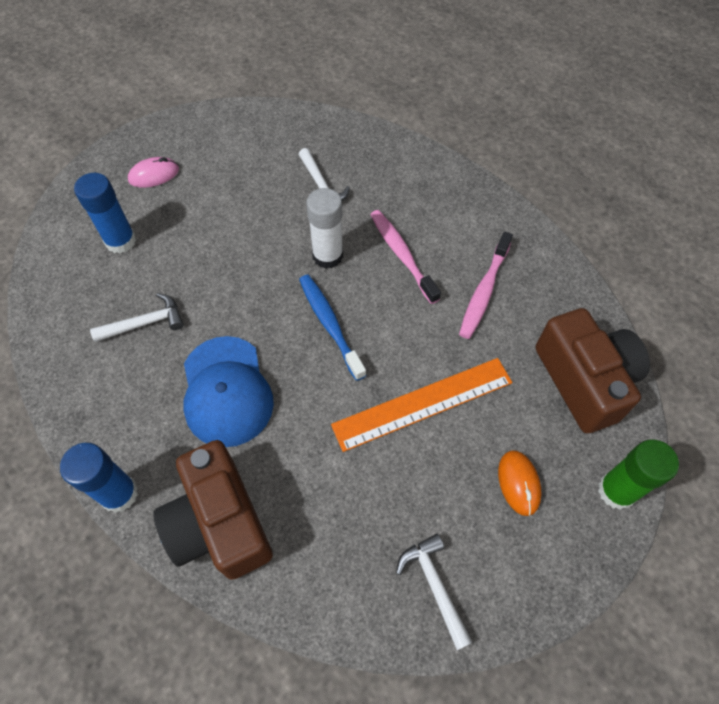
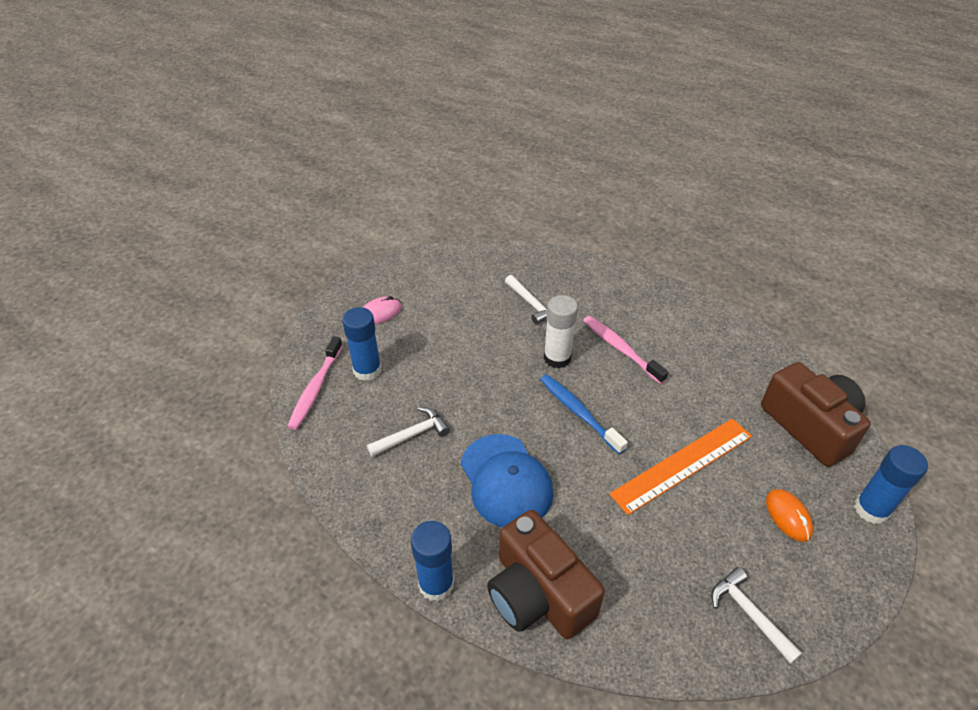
camera: 10 degrees left, 15 degrees down
(484, 291) = (700, 368): pink toothbrush -> pink toothbrush (315, 388)
(616, 491) = (871, 509): green glue stick -> blue glue stick

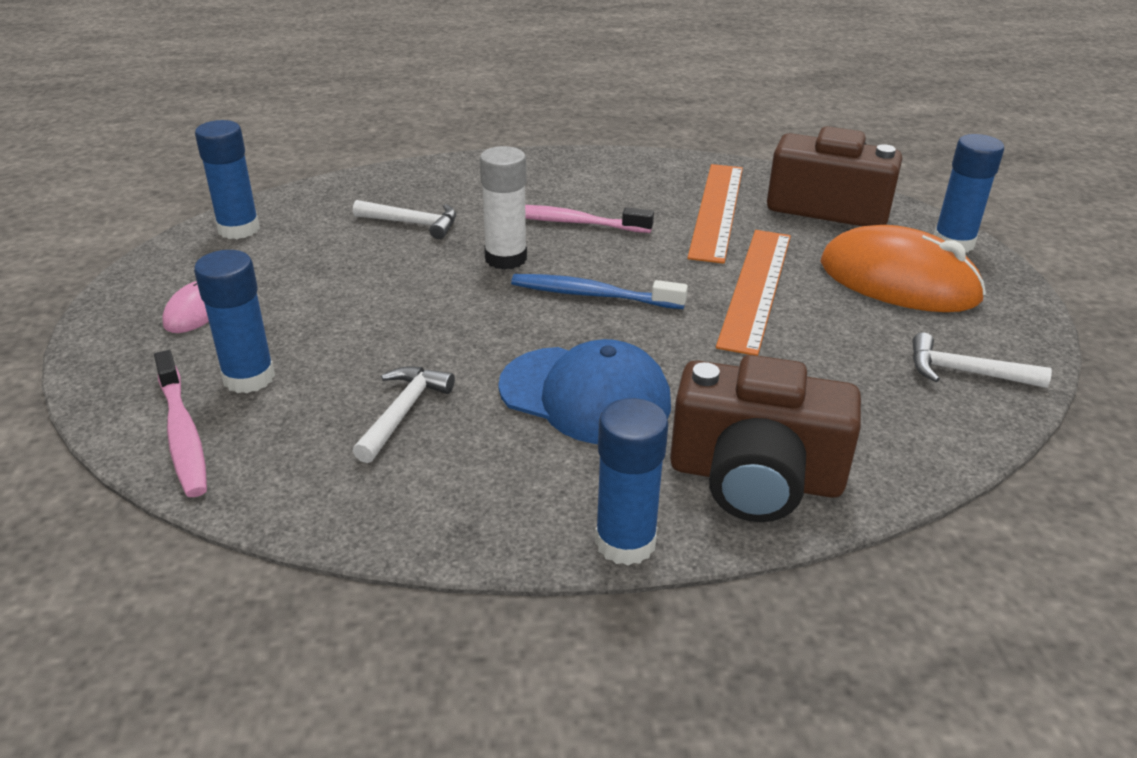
camera: 40 degrees left, 10 degrees down
(443, 264) = (239, 229): none -> blue glue stick
(724, 388) = (717, 211): none -> orange ruler
(788, 516) = (898, 281): orange mouse -> orange mouse, size x2.09

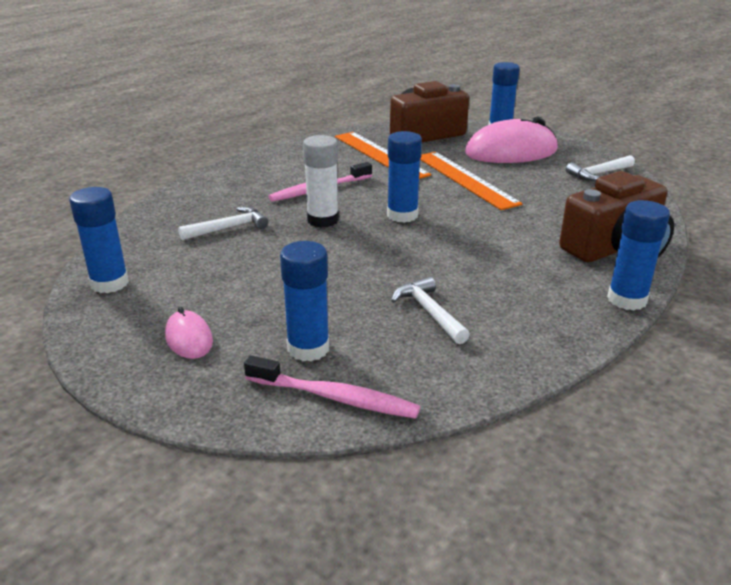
camera: 45 degrees left, 5 degrees down
(585, 395) = (492, 257): blue cap -> none
(592, 295) = (402, 215): blue toothbrush -> blue glue stick
(898, 281) = (511, 152): orange mouse -> pink mouse

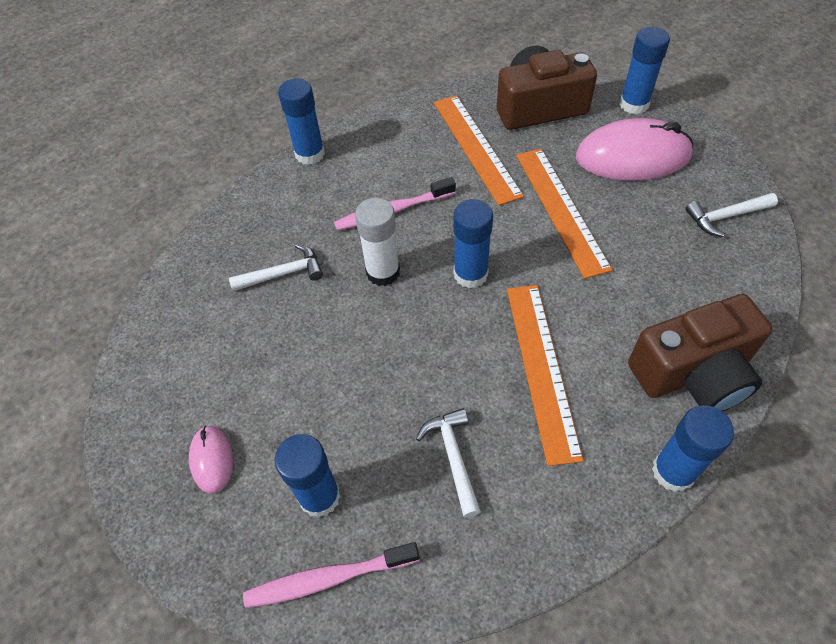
camera: 15 degrees right, 25 degrees up
(109, 283) = (153, 356): blue glue stick -> blue glue stick (310, 154)
(335, 397) = (328, 578): pink toothbrush -> pink toothbrush turned 135 degrees clockwise
(487, 257) = (542, 368): none -> orange ruler

